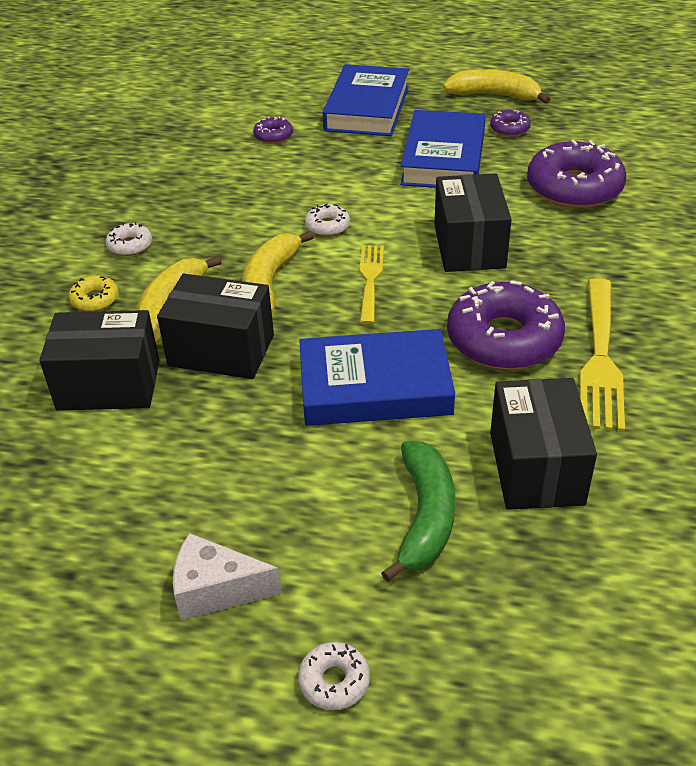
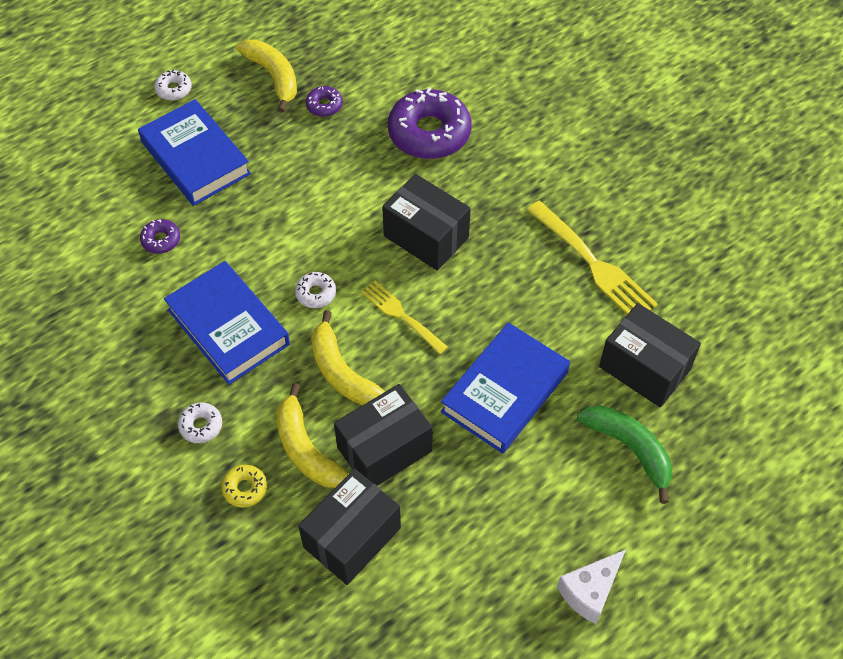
camera: 50 degrees left, 15 degrees up
(334, 681) = (700, 576): white donut -> white donut (174, 89)
(444, 158) = (314, 168): blue book -> blue book (228, 327)
(495, 95) = (273, 77): yellow banana -> yellow banana turned 90 degrees clockwise
(504, 339) = (530, 294): purple donut -> none

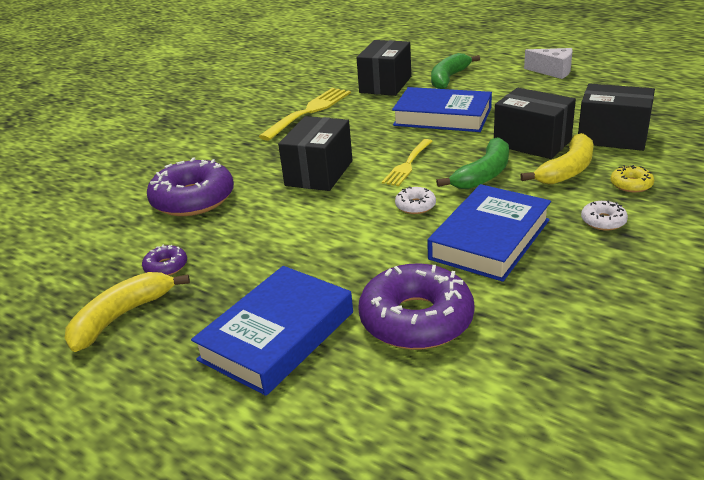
camera: 105 degrees left, 25 degrees down
(161, 240) = (416, 319): purple donut -> purple donut, size x2.22
(174, 89) = (155, 400): white donut -> none
(341, 372) = (483, 174): yellow banana -> green banana

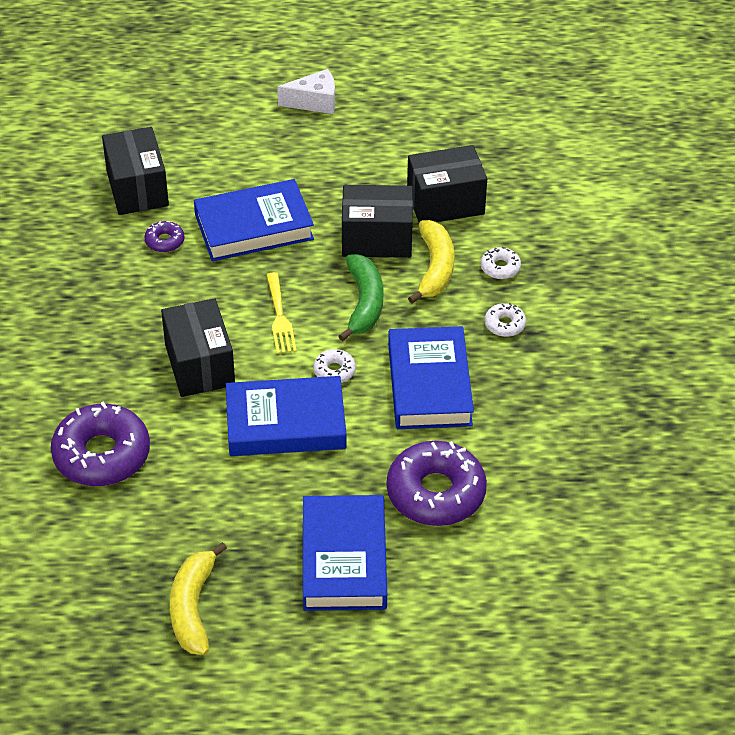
camera: 40 degrees left, 15 degrees up
(166, 266) = (171, 542): purple donut -> purple donut (164, 241)
(309, 111) = (89, 270): yellow fork -> none
(340, 224) = (285, 423): none -> blue book
(448, 78) = (204, 152): green banana -> none
(631, 184) = (500, 267): yellow donut -> white donut

